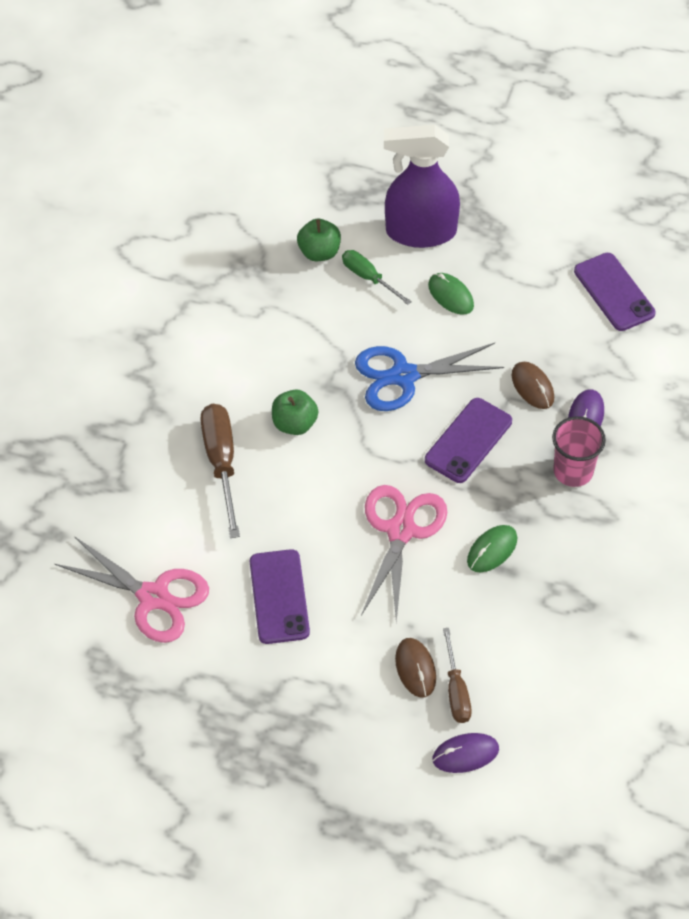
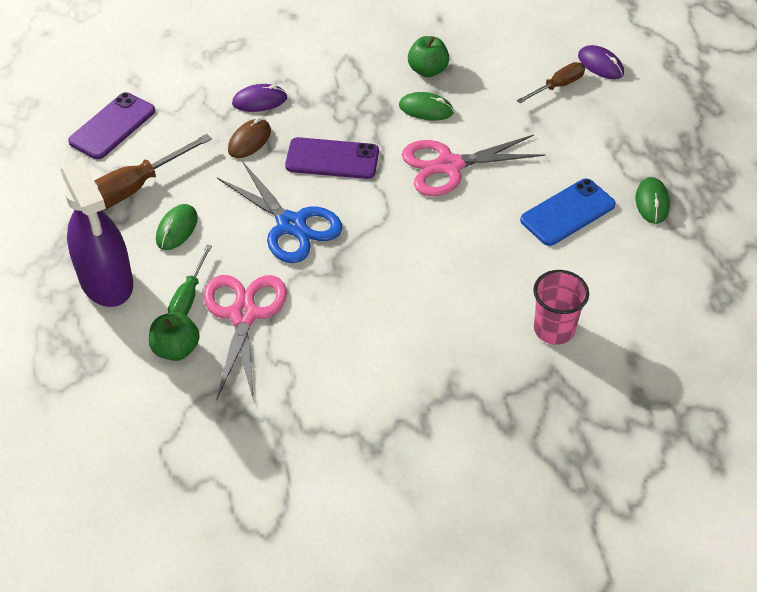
camera: 120 degrees left, 5 degrees down
(153, 597) = (636, 292): pink scissors -> pink scissors (243, 315)
(221, 463) = (473, 309): brown screwdriver -> brown screwdriver (134, 188)
(244, 677) = (652, 202): none -> green mouse
(279, 597) = (567, 212): purple phone -> blue phone
(295, 424) = (394, 277): green apple -> green apple (428, 70)
(415, 668) = (559, 112): brown mouse -> none
(573, 471) = (319, 90): pink cup -> pink cup (554, 329)

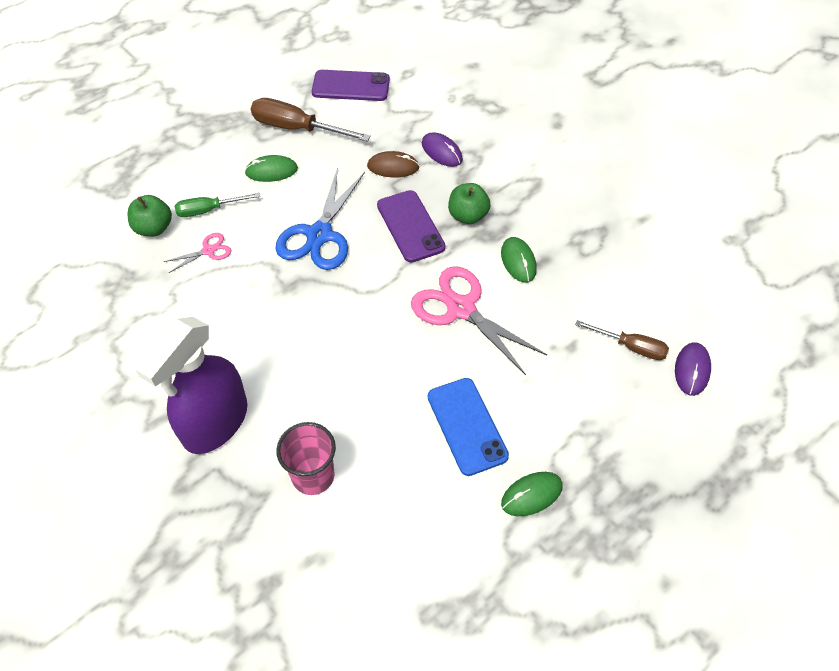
camera: 60 degrees right, 5 degrees up
(106, 281) = (197, 159): purple spray bottle -> purple spray bottle (215, 423)
(243, 315) = (208, 250): pink scissors -> pink scissors, size x0.48
(428, 70) = (568, 241): green apple -> green apple (468, 216)
(567, 212) = (467, 426): blue phone -> blue phone turned 45 degrees clockwise

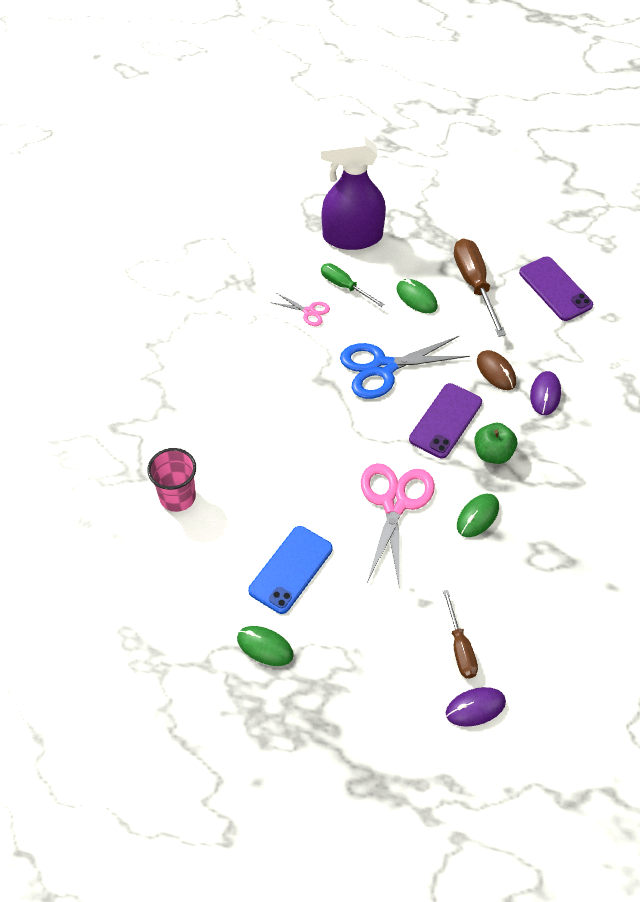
camera: 55 degrees right, 0 degrees up
(154, 228) = (300, 267): green apple -> none
(215, 423) = (174, 413): purple spray bottle -> purple spray bottle (352, 237)

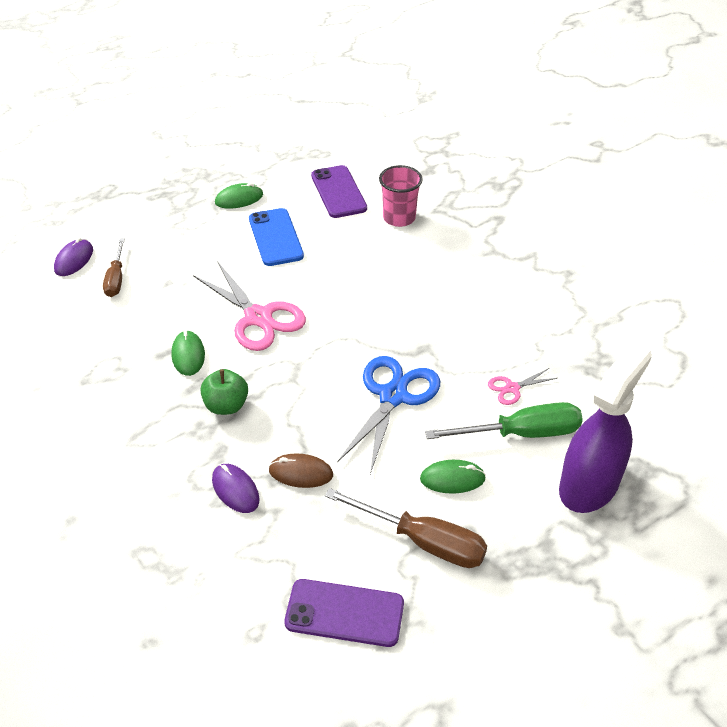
camera: 130 degrees right, 10 degrees down
(344, 286) = (521, 433): green screwdriver -> green screwdriver, size x1.61
(445, 421) = (292, 398): purple phone -> purple phone (338, 192)
(460, 647) = (116, 279): brown screwdriver -> brown screwdriver turned 120 degrees counterclockwise

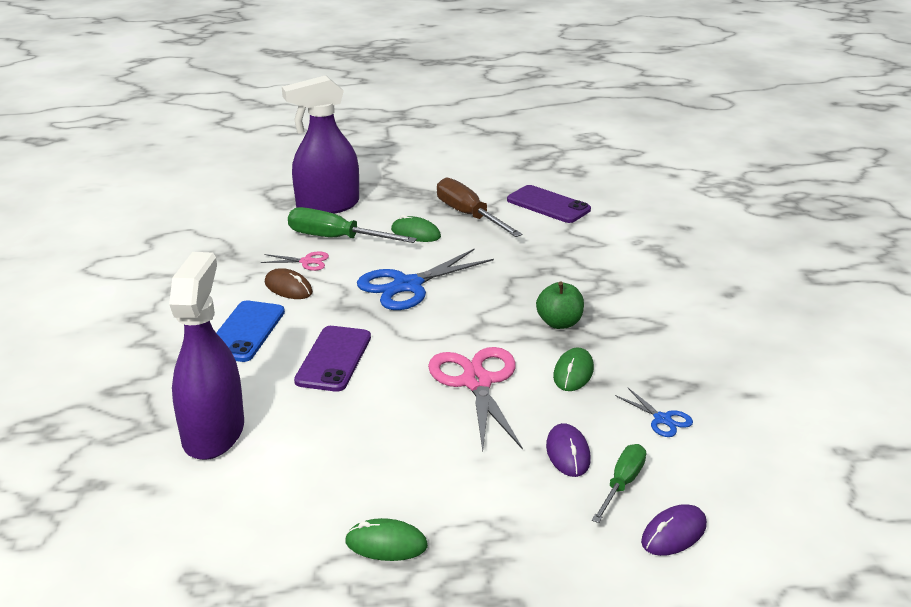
camera: 150 degrees left, 15 degrees down
(102, 338) = (662, 419): none -> blue scissors
(116, 279) = (622, 484): brown screwdriver -> green screwdriver
(235, 490) = (584, 272): purple mouse -> purple mouse (568, 453)
(276, 237) = (384, 464): blue phone -> blue phone (245, 332)
(301, 473) = (526, 267): brown mouse -> brown mouse (288, 288)
(338, 192) = (243, 499): purple phone -> purple phone (333, 359)
(399, 218) = (213, 433): pink cup -> purple spray bottle

